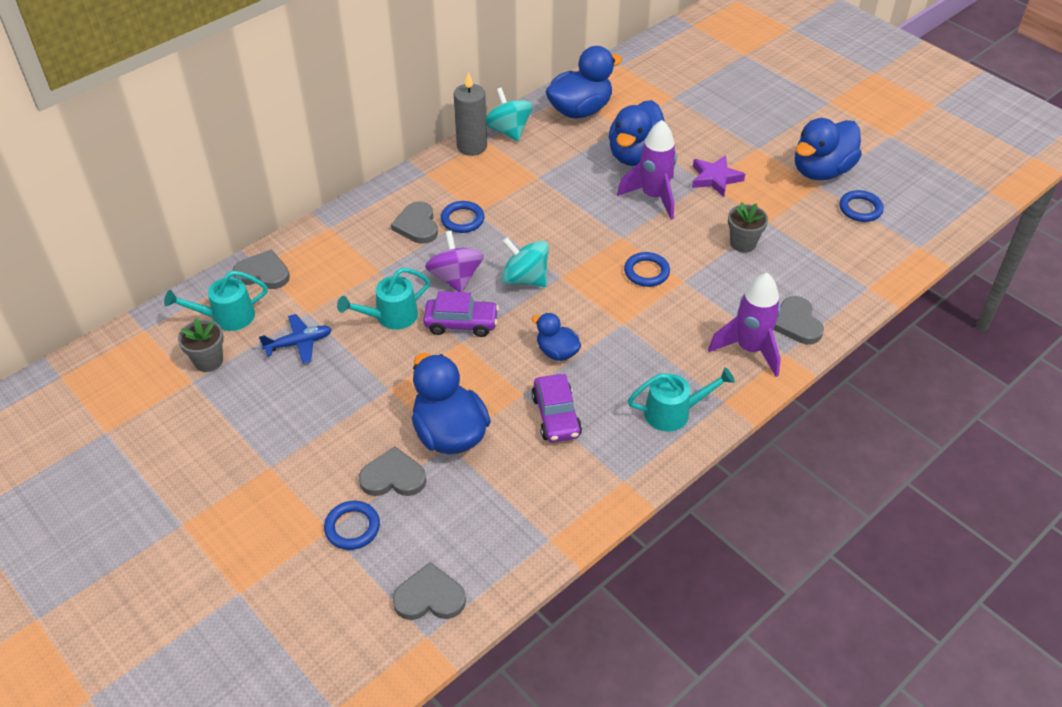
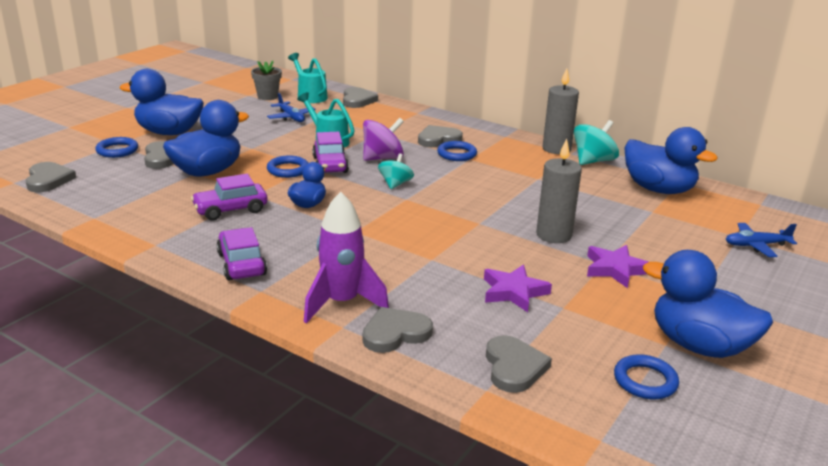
camera: 75 degrees right, 20 degrees down
(525, 279) = (395, 184): turquoise spinning top -> turquoise spinning top, size x0.66
(636, 155) = (614, 222): blue duck -> blue duck (169, 132)
(646, 272) = (434, 238): blue ring -> blue ring (288, 170)
(653, 197) = (554, 235): purple rocket -> grey candle
(674, 412) = (242, 264): turquoise watering can -> purple car
(689, 94) = (756, 245): none -> blue plane
(743, 243) = (513, 292): grey flower pot -> purple star
(843, 267) = (514, 367): none -> grey heart

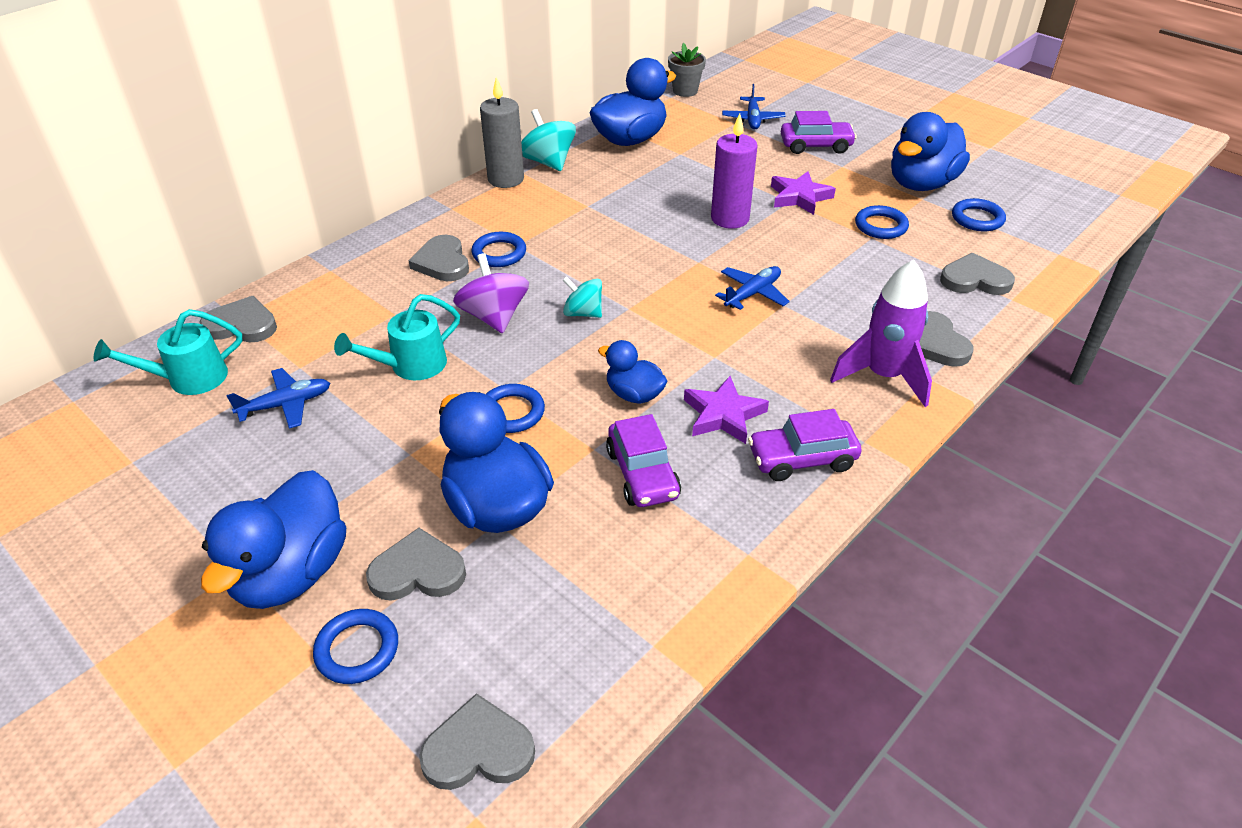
camera: 80 degrees left, 15 degrees up
(267, 96) = (158, 434): grey flower pot -> grey flower pot (685, 91)
(330, 165) = (504, 368): purple car -> purple car (816, 146)
(442, 246) = (753, 293): none -> blue plane
(513, 292) = (847, 261): purple star -> purple star (723, 415)
(554, 235) = (730, 218): grey candle -> purple candle
(588, 313) = (881, 226): none -> blue ring

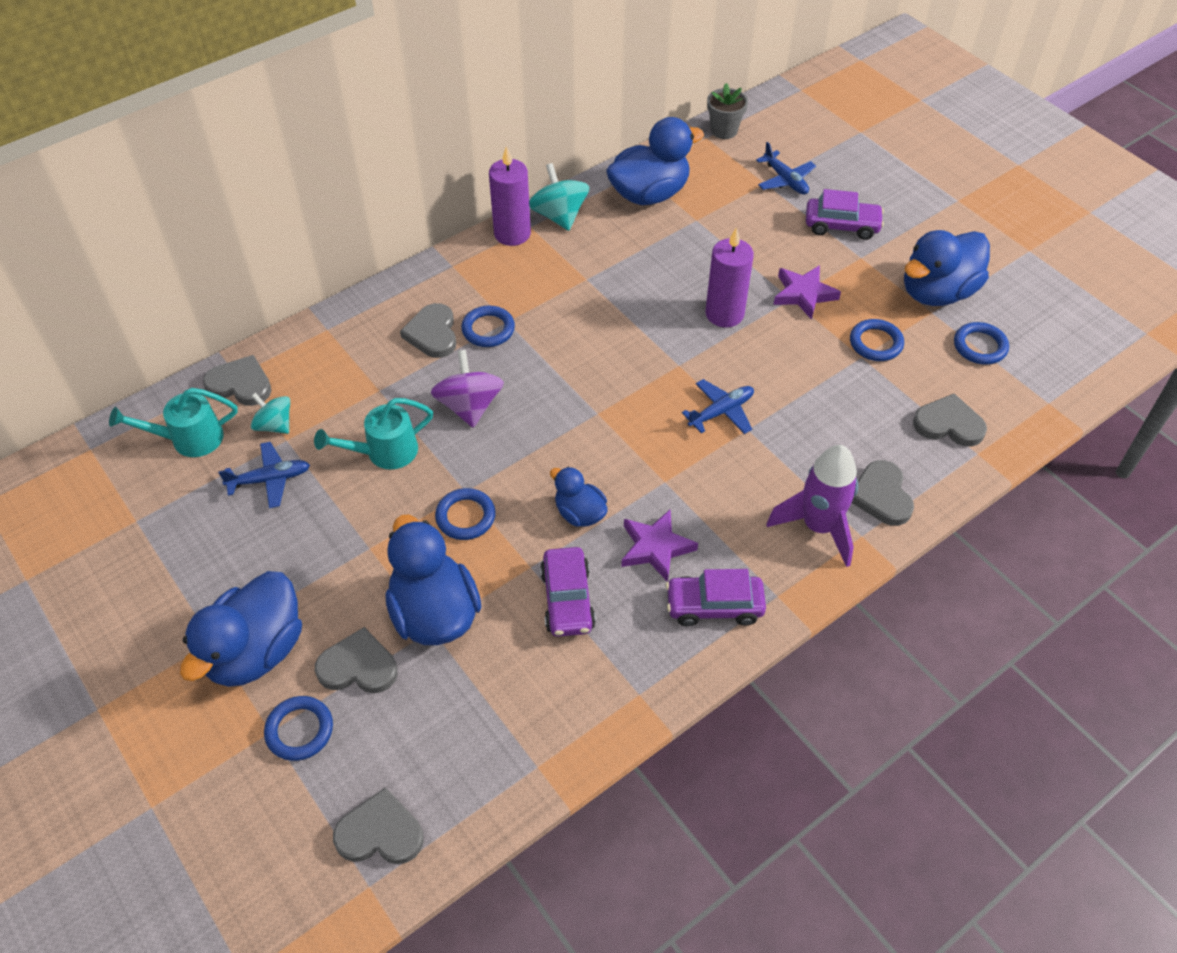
camera: 10 degrees right, 10 degrees up
(506, 179) = (512, 234): grey candle -> purple candle
(583, 313) = (553, 413): turquoise spinning top -> turquoise spinning top (274, 425)
(753, 119) = (785, 180): blue plane -> blue plane turned 45 degrees counterclockwise

